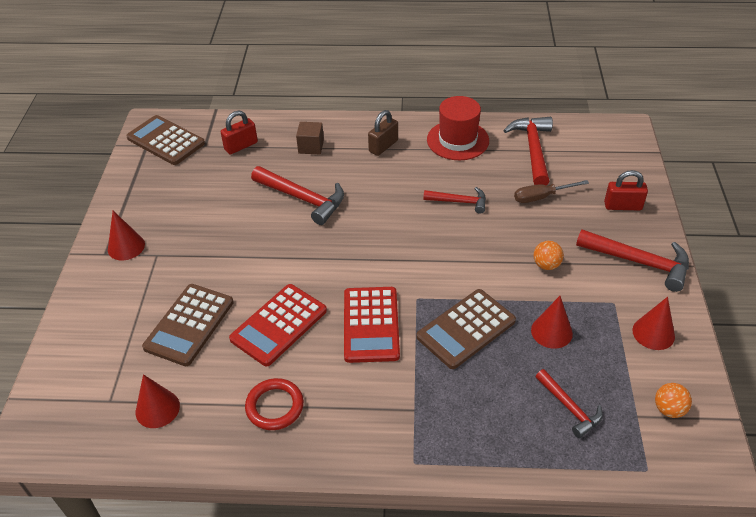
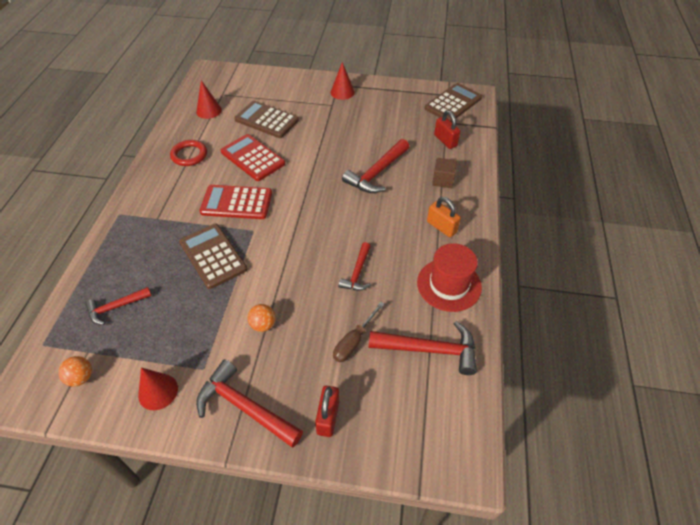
camera: 95 degrees right, 5 degrees up
(383, 146) = (441, 227): brown padlock -> orange padlock
(541, 197) = (354, 341): brown screwdriver -> brown screwdriver turned 135 degrees counterclockwise
(551, 331) = (189, 312): red cone -> none
(639, 262) = (245, 407): red hammer -> red hammer turned 90 degrees clockwise

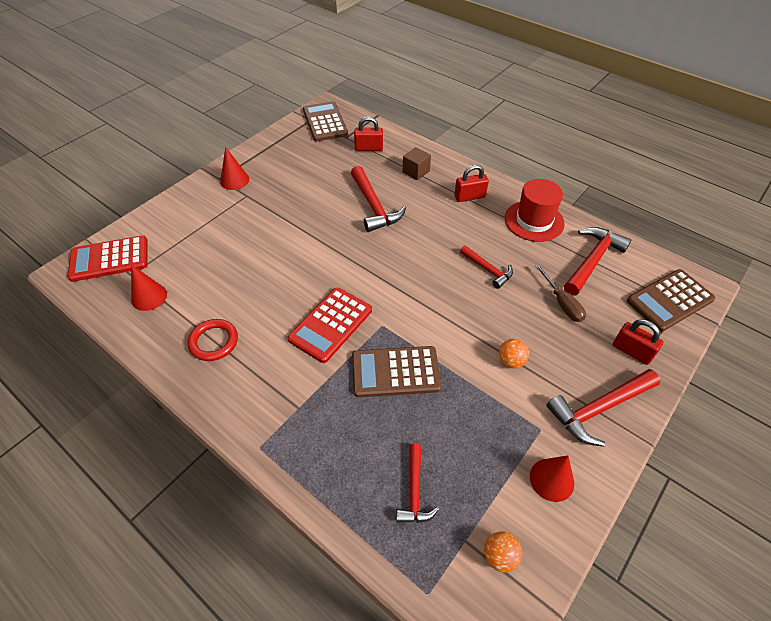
camera: 60 degrees left, 0 degrees up
(253, 158) = (271, 286): red calculator -> red calculator (109, 259)
(266, 120) = (219, 253): brown calculator -> brown calculator (669, 300)
(441, 227) = (469, 197): orange padlock -> red padlock

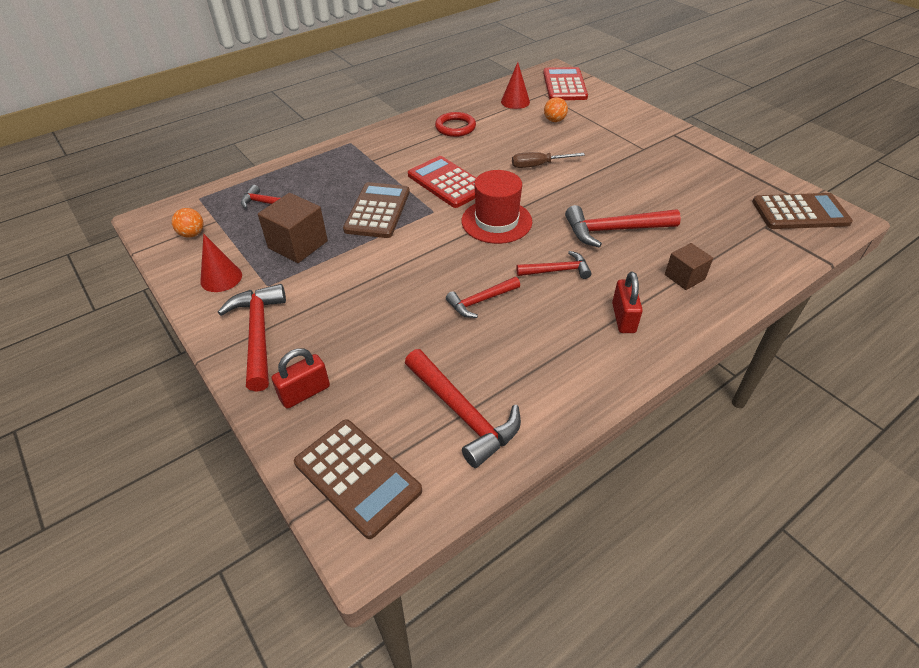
camera: 105 degrees right, 5 degrees down
(234, 180) = (670, 143): red cone -> none
(369, 148) = (739, 242): red padlock -> none
(434, 232) = (557, 270): none -> red hammer
(473, 426) = (298, 244): none -> brown cube
(511, 361) = (348, 286): orange ball -> orange ball (554, 120)
(534, 221) = (560, 374): red hat -> red hat (496, 221)
(562, 303) = (403, 353): brown screwdriver -> brown screwdriver (538, 165)
(669, 300) = (357, 477): brown calculator -> brown calculator turned 150 degrees clockwise

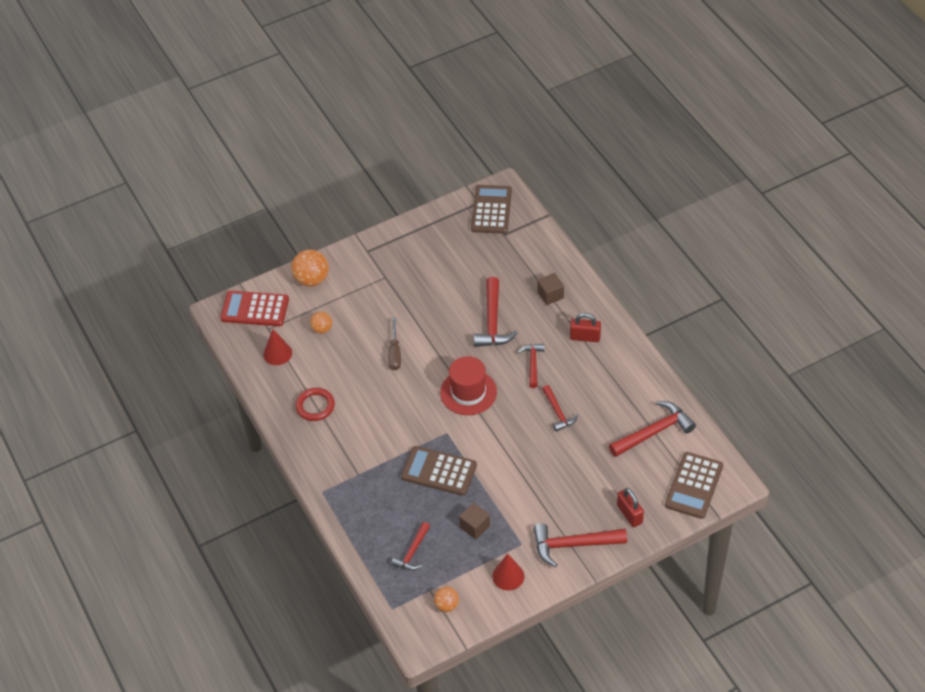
camera: 80 degrees left, 5 degrees up
(298, 244) = (475, 526): brown cube -> brown cube, size x0.63
(357, 477) = (694, 486): brown calculator -> brown calculator turned 150 degrees clockwise
(447, 182) = (407, 420): red calculator -> none
(616, 108) = (312, 279): none -> orange ball

